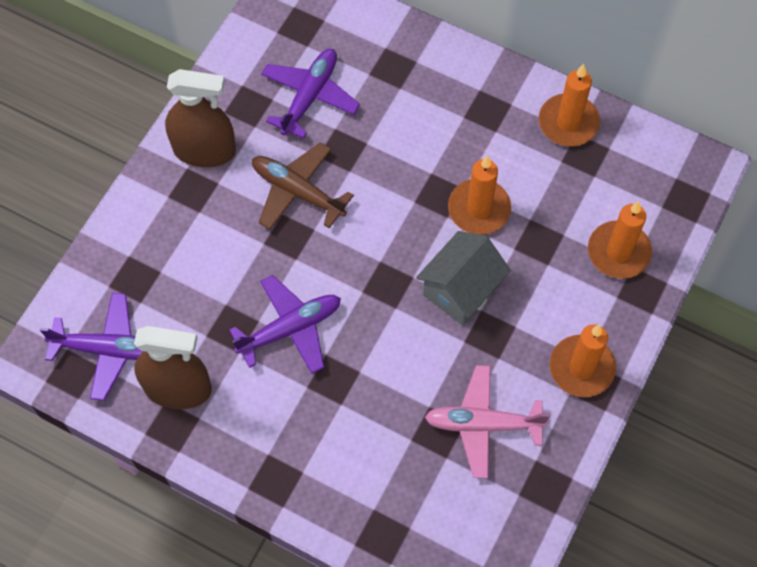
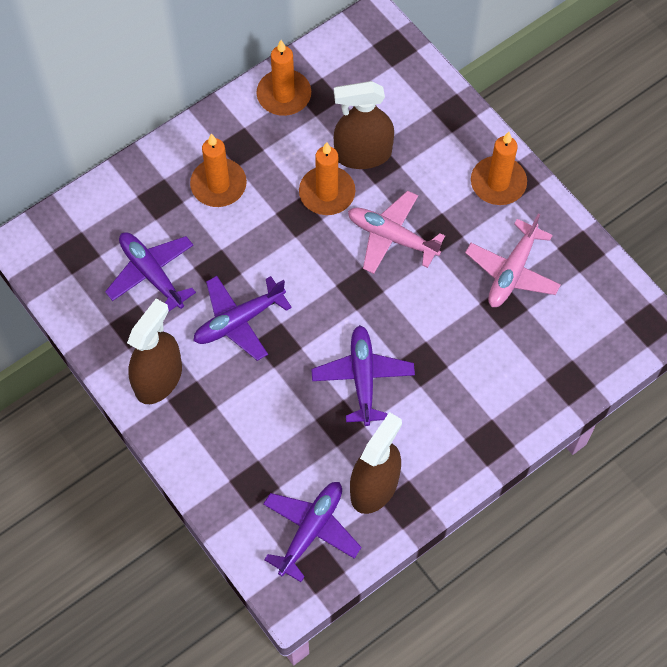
camera: 65 degrees left, 0 degrees up
(297, 191) = (239, 321): brown plane -> purple plane
(461, 290) = (391, 237): grey house -> pink plane
(541, 223) = (363, 154): none -> brown spray bottle
(618, 252) = (415, 113): orange candle -> orange candle (218, 185)

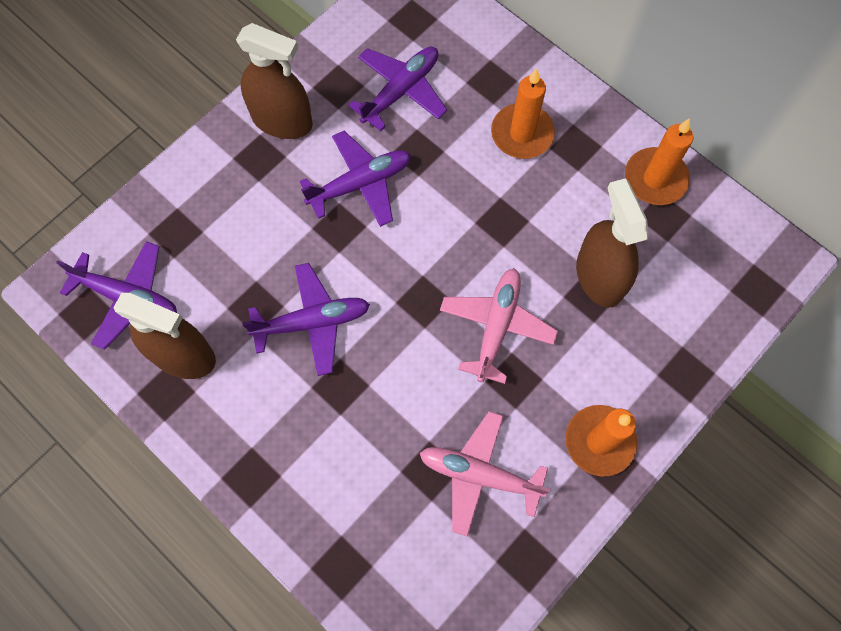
camera: 80 degrees right, 5 degrees up
(239, 321) = (360, 183): purple plane -> purple plane turned 105 degrees clockwise
(327, 193) = (538, 246): orange candle -> none

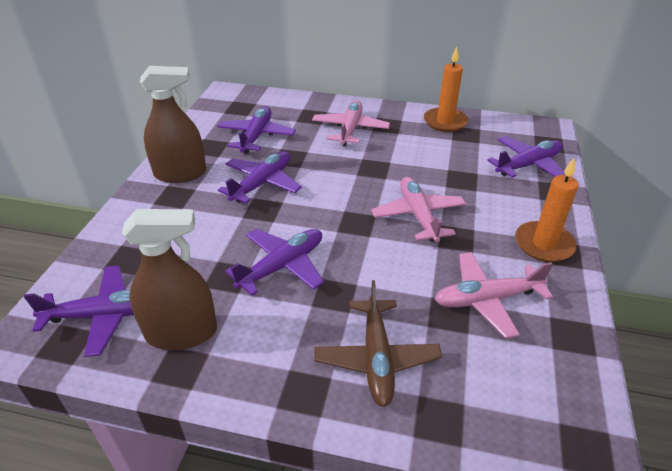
camera: 30 degrees left, 30 degrees down
(331, 479) = (377, 358): none -> brown plane
(522, 133) = (350, 129): orange candle -> pink plane
(599, 277) = (457, 170): brown spray bottle -> none
(694, 314) = (528, 165): none -> purple plane

